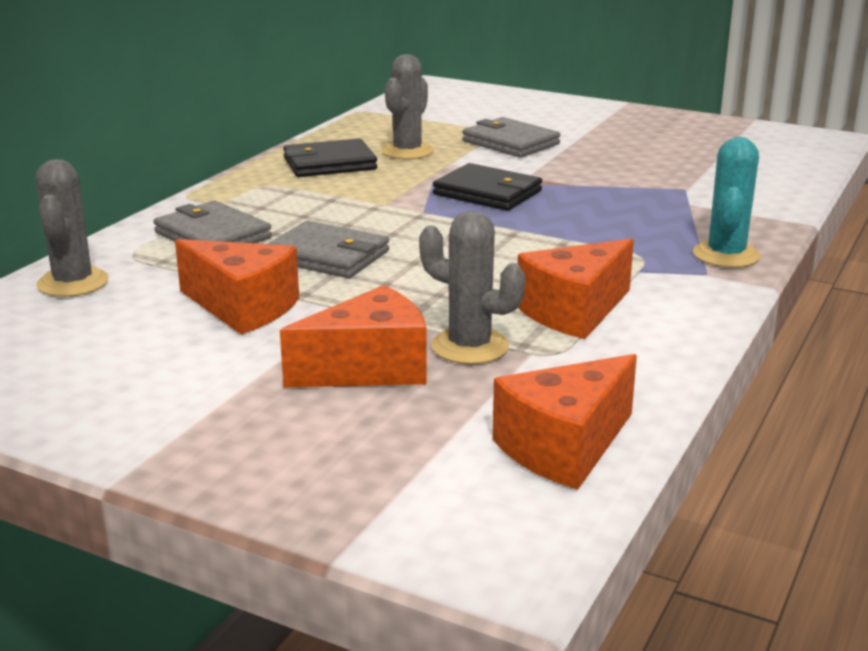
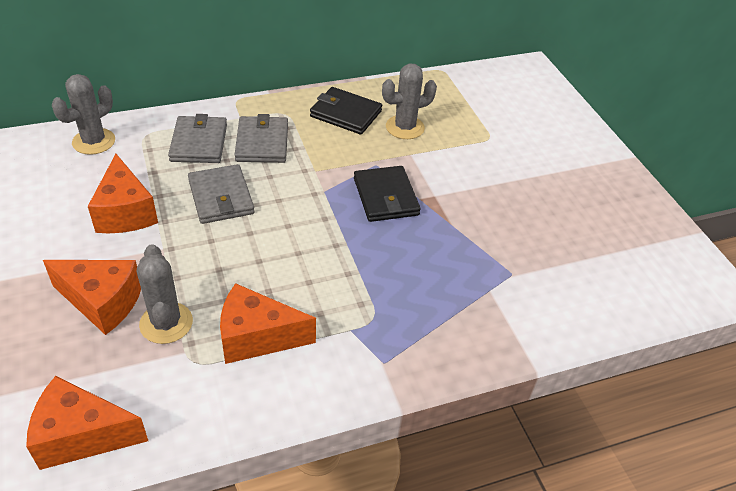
camera: 40 degrees right, 20 degrees up
(510, 142) = (479, 155): grey wallet -> grey wallet (262, 142)
(726, 255) = (424, 356): turquoise cactus -> none

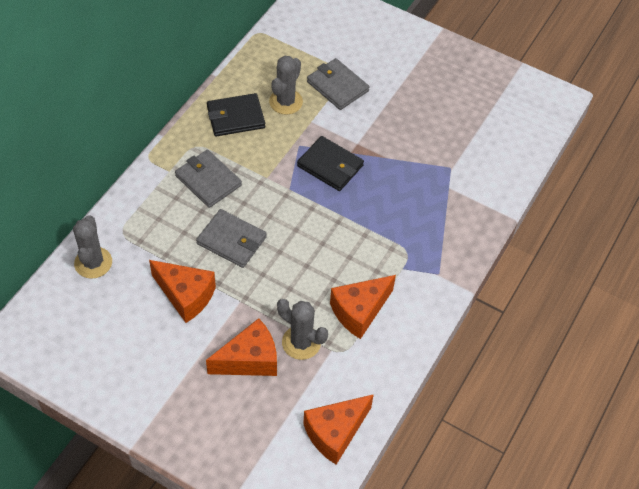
camera: 40 degrees left, 10 degrees up
(199, 142) = (166, 211): grey wallet -> grey wallet (337, 86)

